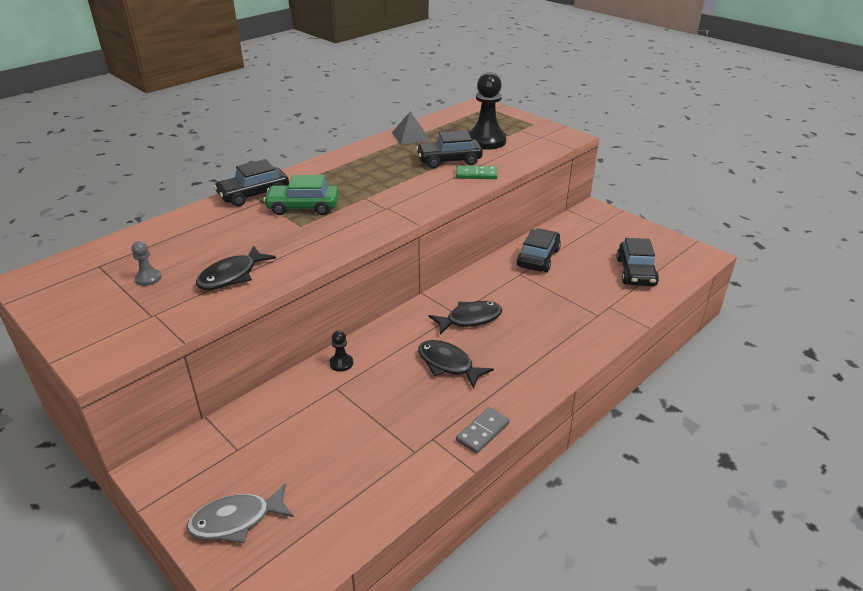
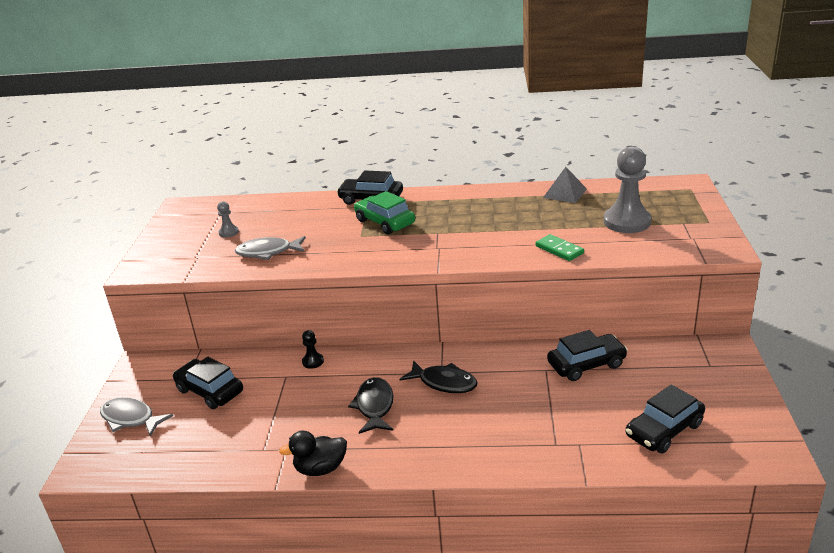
camera: 50 degrees right, 5 degrees down
(231, 276) = (268, 252): black fish -> grey fish
(449, 160) = (558, 227): black car -> black car (210, 391)
(483, 432) = (320, 468): grey domino -> black duck
(486, 141) = (627, 222): black pawn -> grey pawn

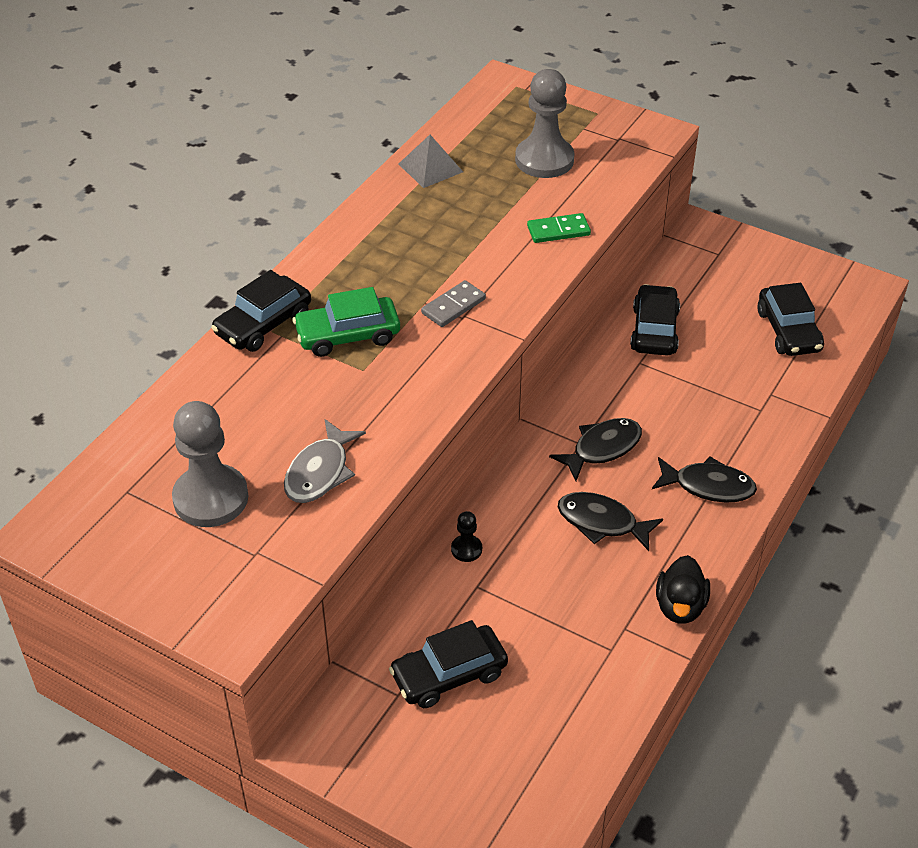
camera: 65 degrees left, 15 degrees up
(130, 419) = (447, 779): grey fish -> none
(228, 232) = (211, 498): grey pawn -> grey pawn, size x2.21
(443, 242) = (453, 306): none -> grey domino
(449, 443) = (708, 486): none -> black fish

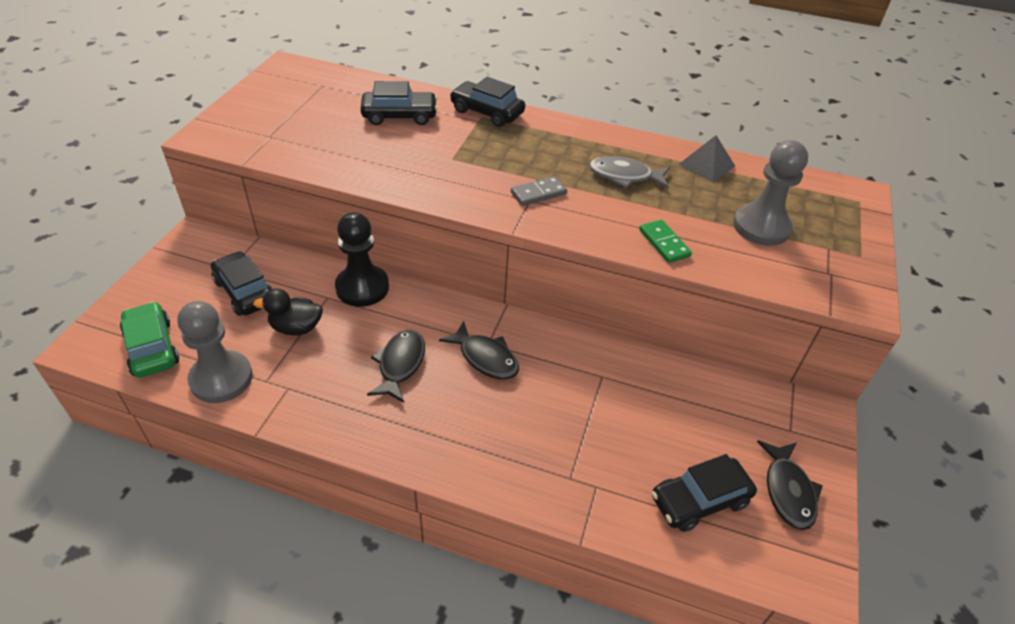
camera: 75 degrees right, 0 degrees up
(211, 498) = (317, 114): grey pawn -> grey pawn (221, 378)
(320, 472) = (345, 152): grey fish -> grey fish (624, 176)
(347, 335) = (487, 147): green car -> green car (152, 348)
(453, 306) = (538, 193): grey domino -> grey domino turned 60 degrees counterclockwise
(466, 549) = (362, 287): black pawn -> black pawn, size x2.21
(654, 330) = (650, 384): black car -> black car (399, 116)
(680, 606) = (311, 425): black duck -> black duck (296, 328)
(708, 486) = (456, 438): black fish -> black fish (788, 491)

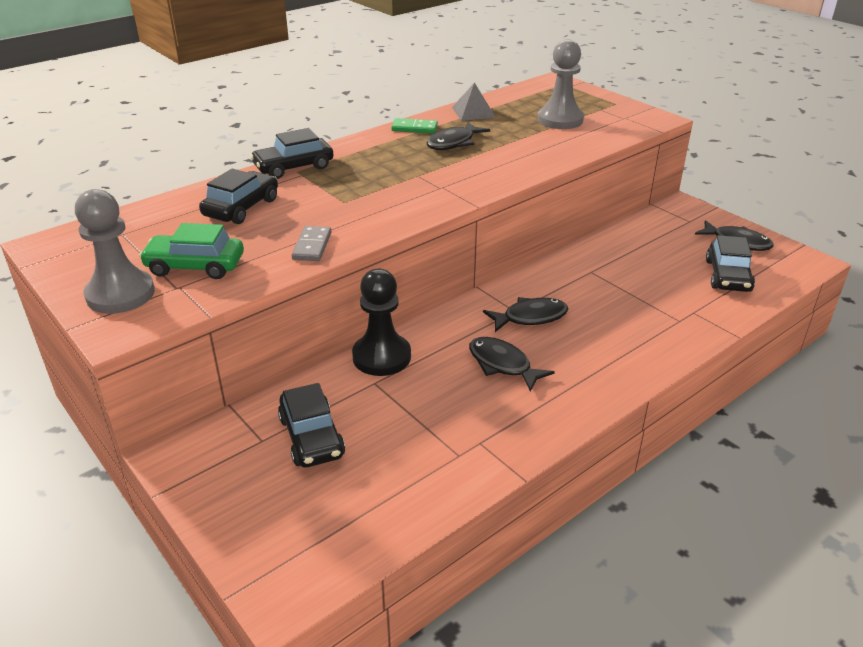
camera: 55 degrees left, 10 degrees down
(152, 348) = (337, 533): green car -> green car (195, 266)
(221, 378) = (431, 486): grey pawn -> grey pawn (120, 294)
(245, 291) = (311, 437): black car -> black car turned 105 degrees counterclockwise
(296, 328) = (400, 415): black duck -> none
(538, 193) = (437, 181): grey domino -> grey domino (312, 246)
(624, 176) = (453, 143): grey fish -> black fish
(664, 243) = (546, 155): green domino -> green domino (414, 128)

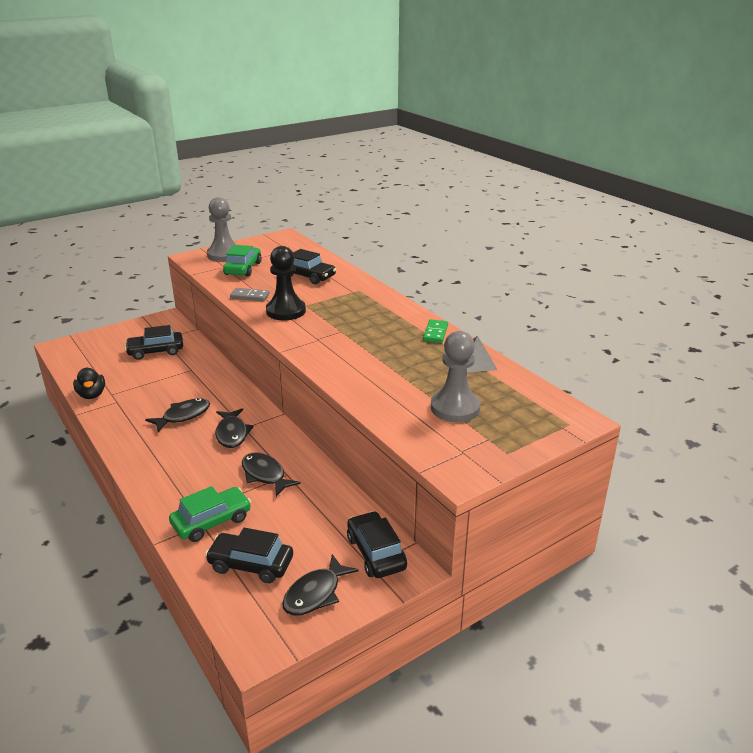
camera: 95 degrees right, 5 degrees down
(293, 167) = (366, 289): black car -> black car (376, 553)
(381, 357) = (215, 372): black pawn -> black pawn (286, 311)
(453, 143) = (401, 348): black fish -> black fish (265, 475)
(465, 479) = (92, 395): none -> black duck
(687, 306) = (212, 521): none -> green car

